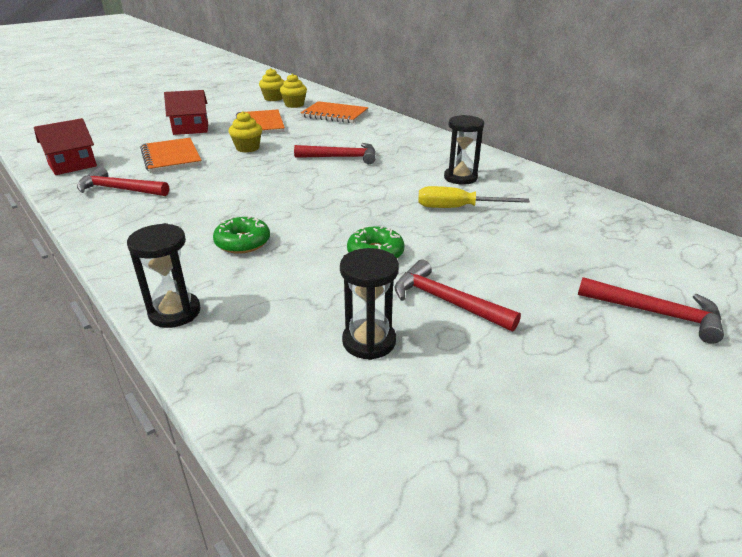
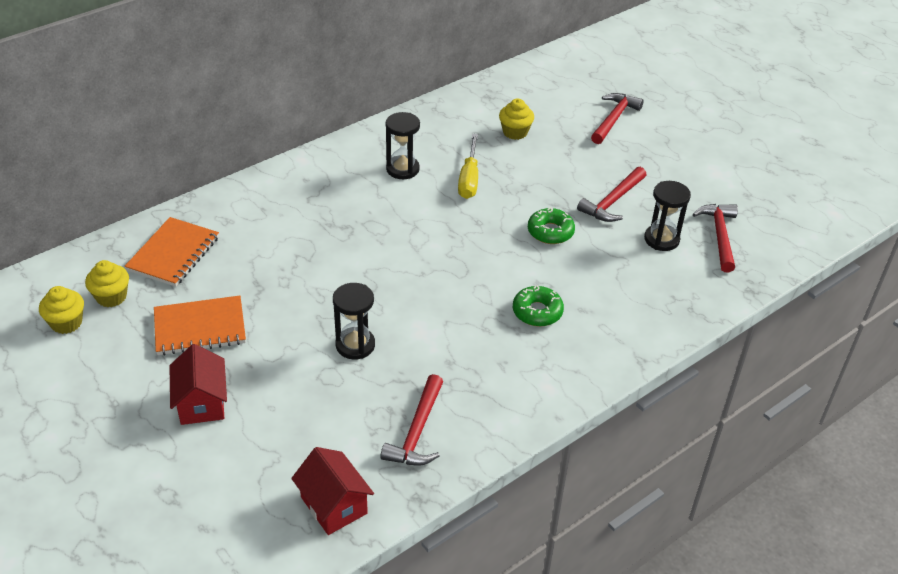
camera: 90 degrees left, 10 degrees up
(171, 157) = (317, 403): orange notebook -> none
(175, 312) = (645, 338): black hourglass -> black hourglass (355, 345)
(247, 148) = (294, 332): yellow cupcake -> yellow cupcake (515, 132)
(341, 157) = (338, 249): red hammer -> red hammer (719, 236)

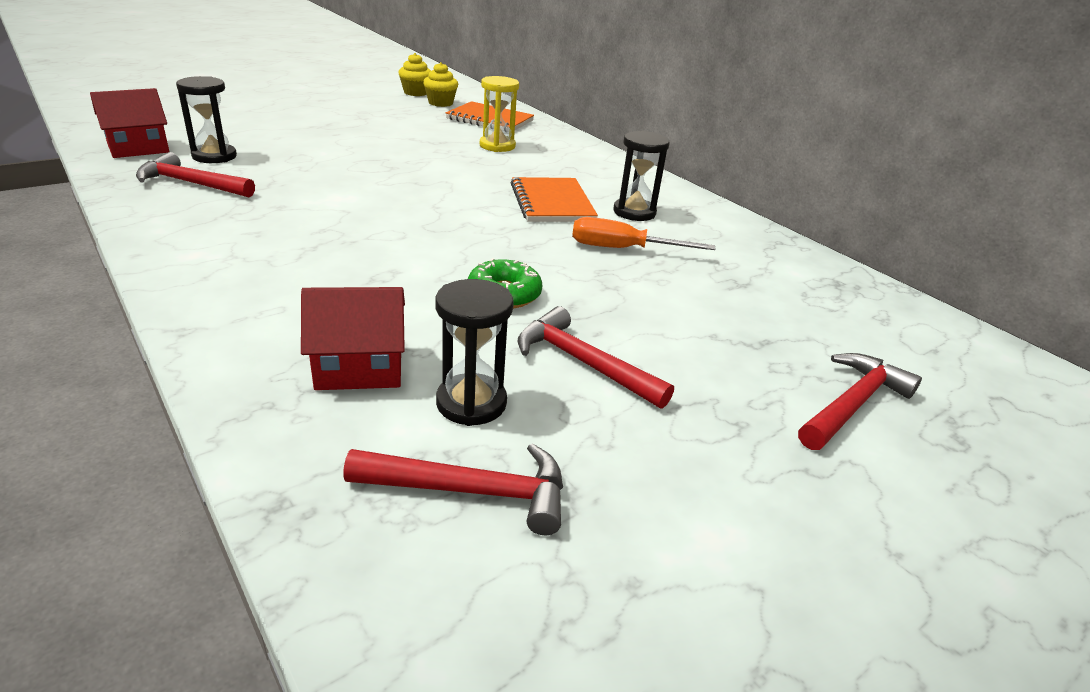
camera: 90 degrees right, 10 degrees down
(200, 328) = (391, 123): orange notebook -> orange notebook (552, 203)
(202, 403) = (301, 119): red house -> red house (359, 368)
(261, 245) = (497, 146): none -> yellow hourglass
(355, 345) = (335, 169): black hourglass -> black hourglass (214, 156)
(469, 179) = (623, 249): yellow screwdriver -> orange screwdriver
(515, 132) = (752, 294): yellow cupcake -> none
(537, 312) = (335, 264): green donut -> none
(614, 119) = (852, 404): red hammer -> red hammer turned 75 degrees counterclockwise

